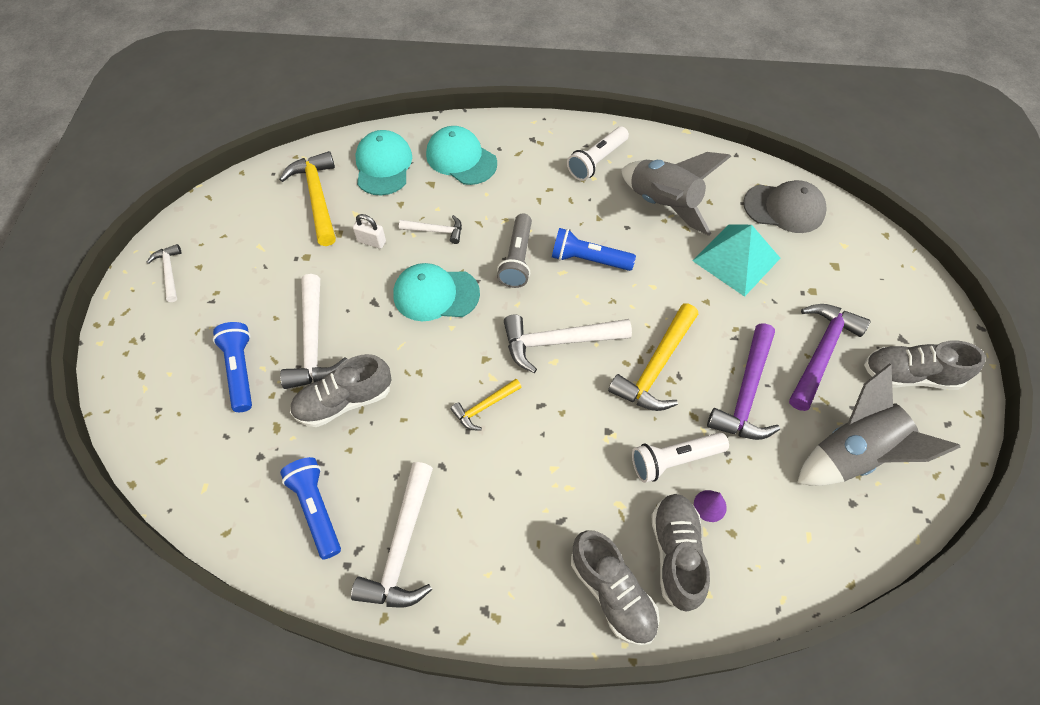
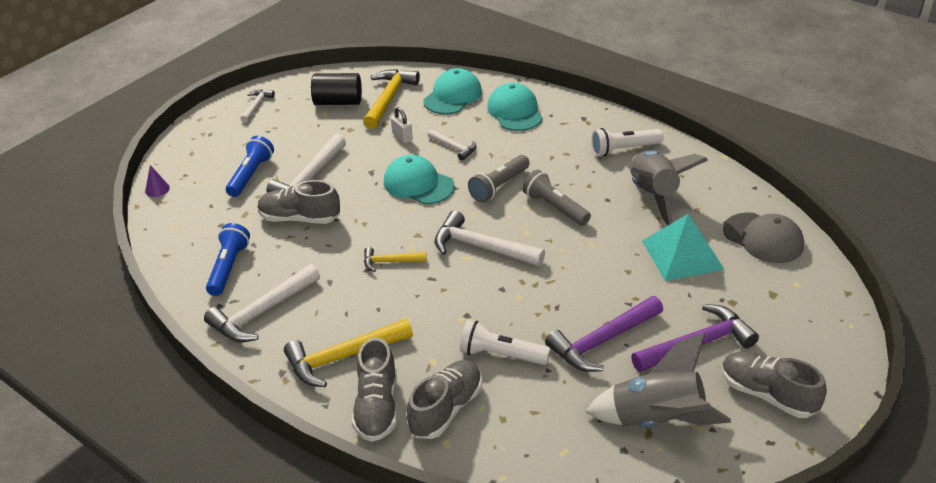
camera: 35 degrees right, 20 degrees down
(263, 225) = (338, 102): none -> black cylinder
(588, 259) = (555, 208): blue flashlight -> grey flashlight
(656, 367) = (543, 293): yellow hammer -> yellow hammer (343, 357)
(710, 505) = (501, 394): purple cone -> purple cone (157, 189)

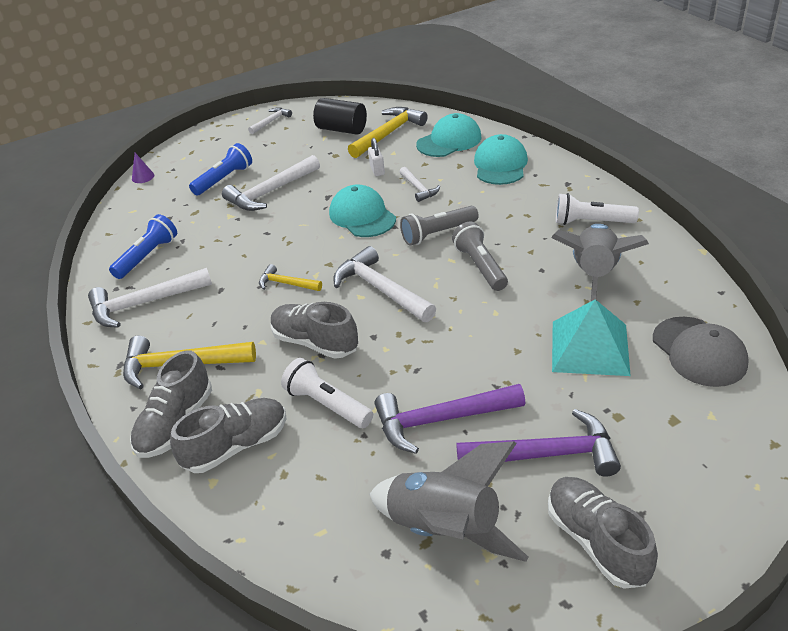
camera: 25 degrees right, 0 degrees up
(300, 218) = (237, 226): grey shoe -> grey shoe (315, 342)

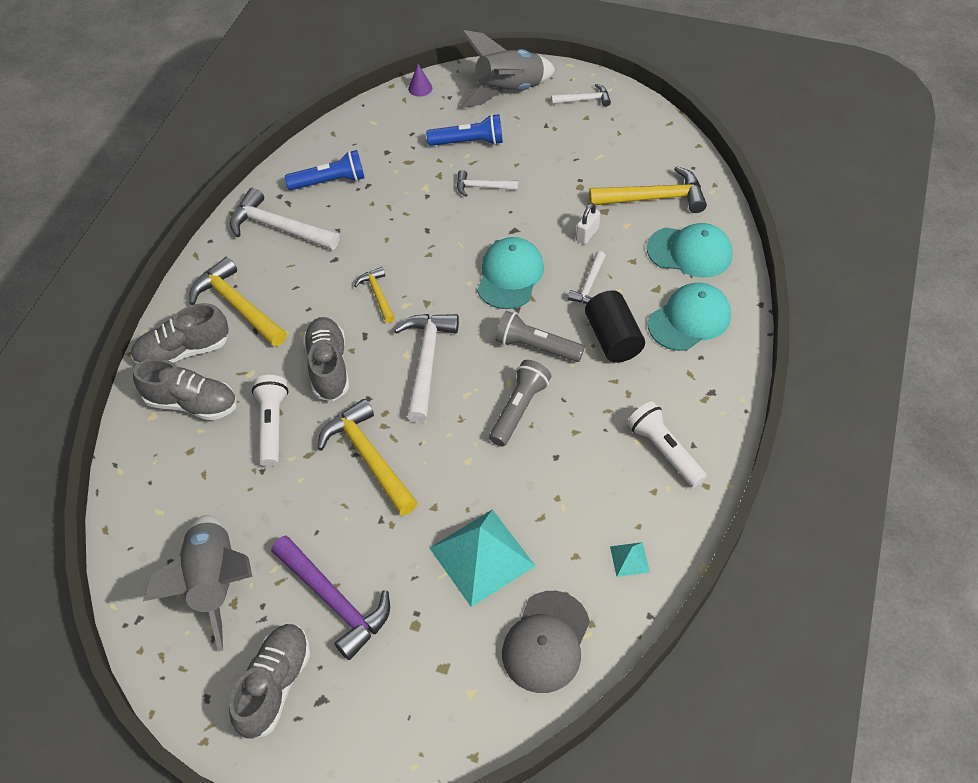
camera: 45 degrees right, 15 degrees up
(271, 192) = (482, 187): white hammer -> white hammer, size x0.55
(342, 129) = (625, 159): black cylinder -> black cylinder (613, 338)
(429, 363) = (369, 457): none -> yellow hammer
(441, 420) = (315, 508): purple hammer -> none
(594, 277) = (581, 503): grey rocket -> grey rocket (508, 92)
(664, 278) = (629, 559): none -> turquoise pyramid

